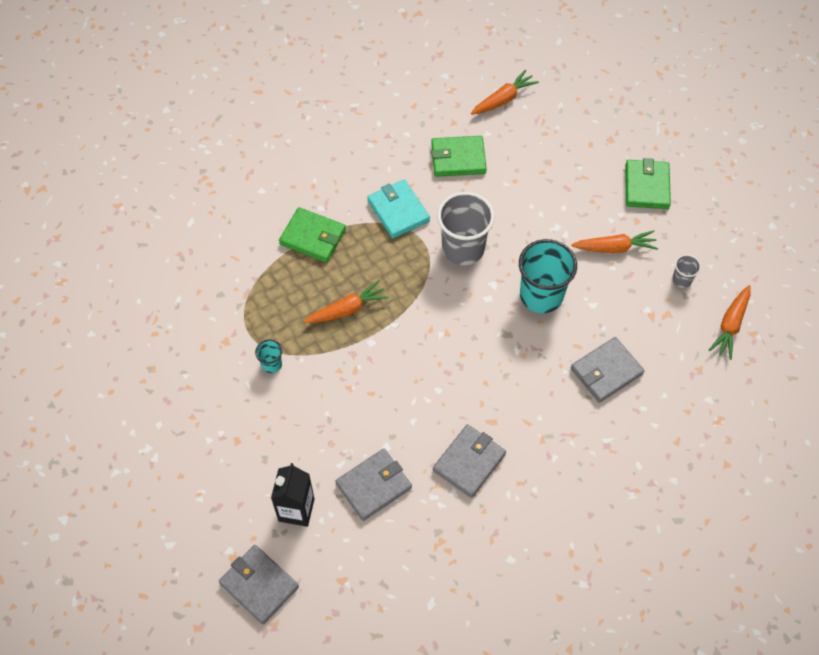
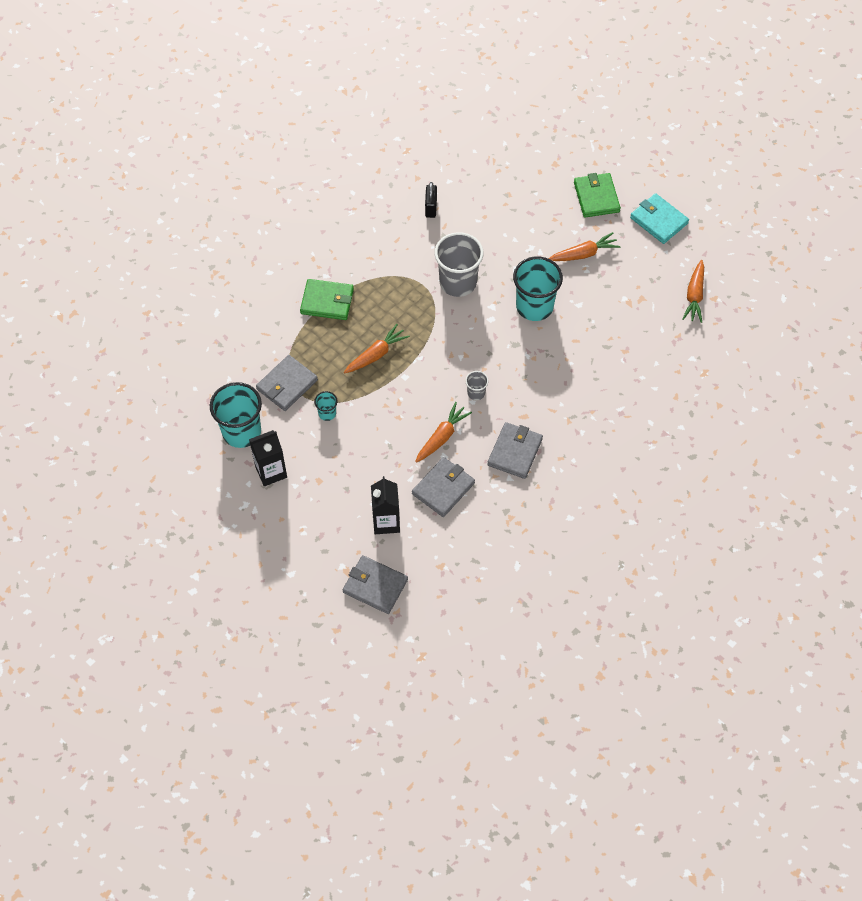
camera: 15 degrees left, 0 degrees up
(171, 362) = (241, 431): none -> turquoise cup
(188, 417) = (271, 472): none -> black carton
(398, 211) = (393, 263): turquoise wallet -> turquoise wallet (659, 220)
(458, 158) = (431, 208): green wallet -> black padlock
(503, 99) = (454, 148): orange carrot -> orange carrot (442, 437)
(606, 371) = (604, 355): grey wallet -> grey wallet (287, 385)
(682, 279) = (646, 268): grey cup -> grey cup (476, 393)

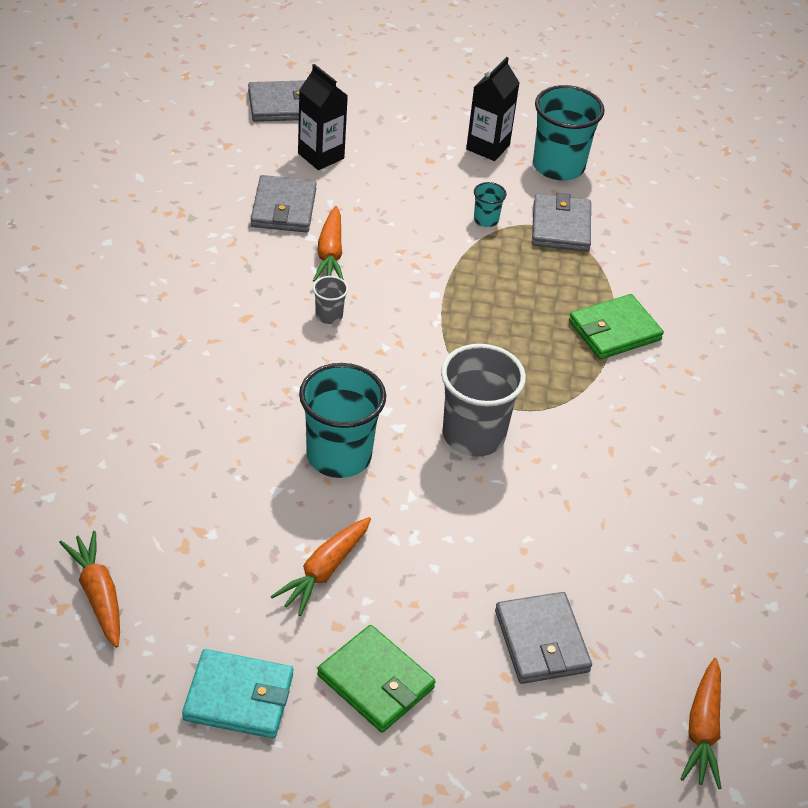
camera: 140 degrees right, 15 degrees down
(376, 354) = (492, 301): orange carrot -> orange carrot (702, 730)
(431, 208) = (612, 520): black padlock -> none
(515, 452) = (226, 276): grey wallet -> grey wallet (541, 641)

